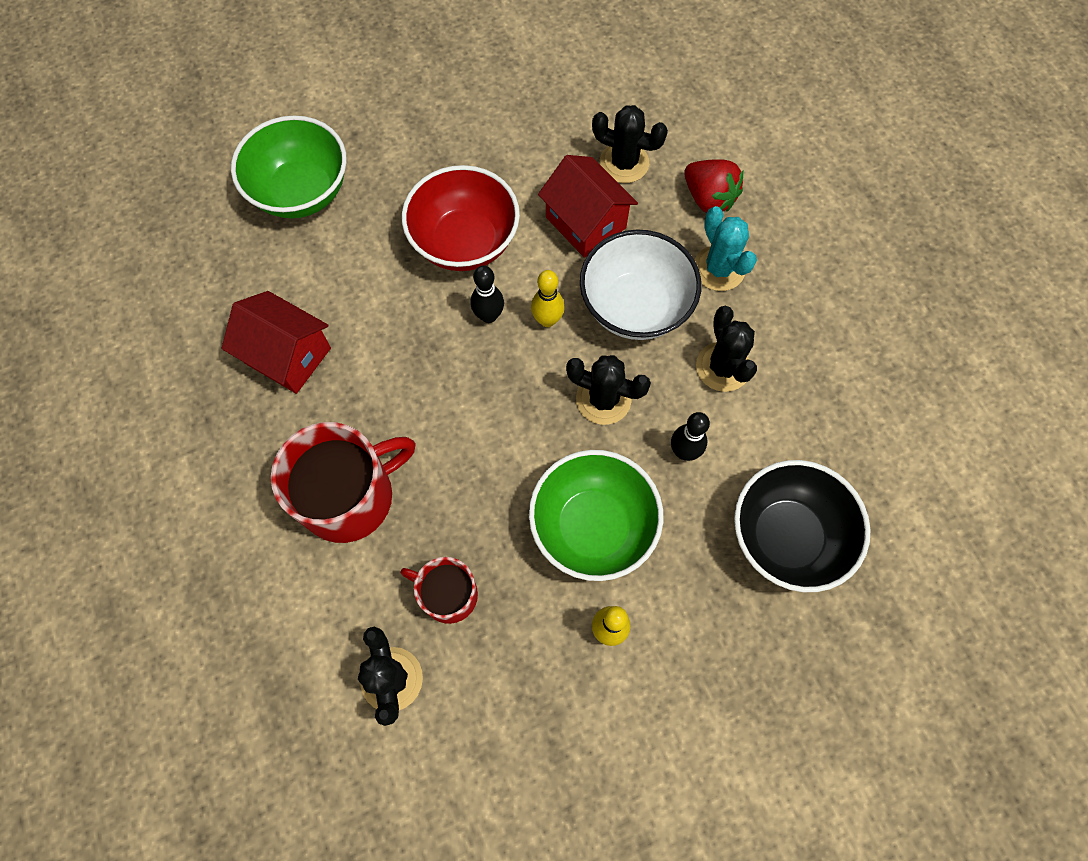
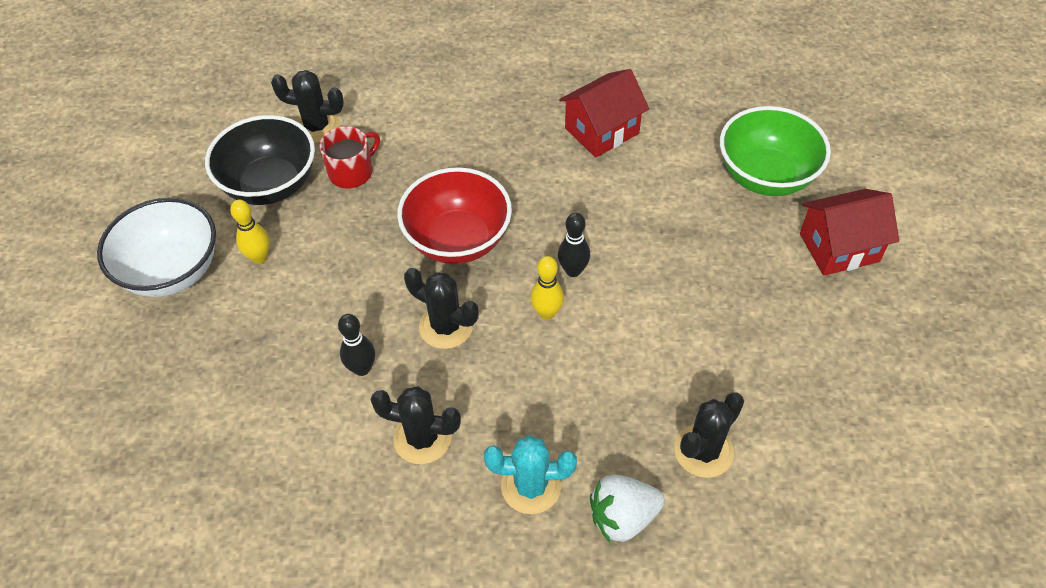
camera: 115 degrees right, 15 degrees down
(350, 496) = (462, 138): red mug -> none
(465, 242) = (660, 277): red bowl -> red bowl (458, 240)
(585, 222) = (641, 384): red house -> red house (839, 247)
(592, 526) = (342, 277): green bowl -> none
(603, 399) = (446, 326): black cactus -> black cactus turned 75 degrees clockwise
(635, 306) = (525, 389): white bowl -> white bowl (172, 271)
(708, 198) = (623, 517): red strawberry -> white strawberry
(786, 537) = (239, 414): black bowl -> black bowl (270, 185)

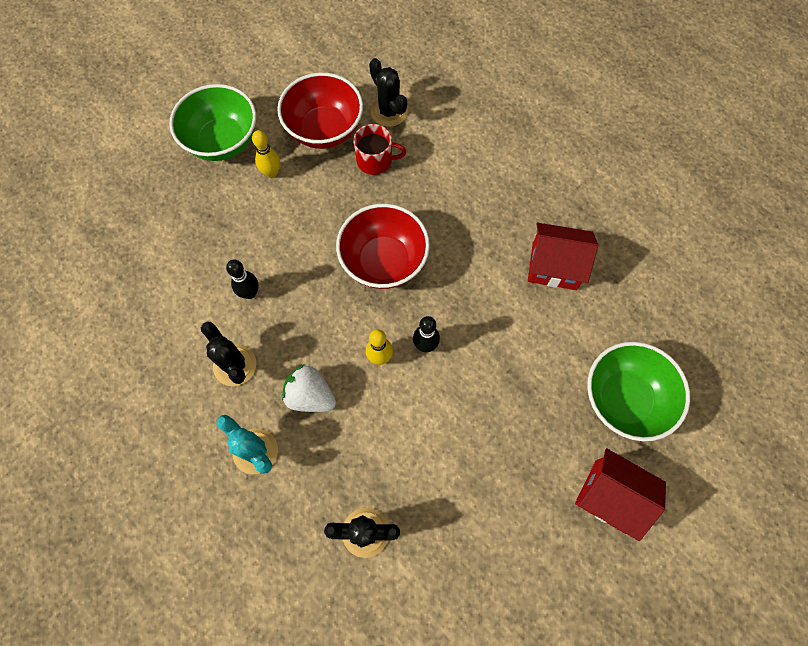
camera: 45 degrees right, 15 degrees up
(172, 271) = (223, 141): white bowl -> green bowl
(270, 185) = (324, 130): black bowl -> red bowl
(446, 326) = (318, 311): black cactus -> none
(623, 517) = (279, 520): white strawberry -> white strawberry (310, 396)

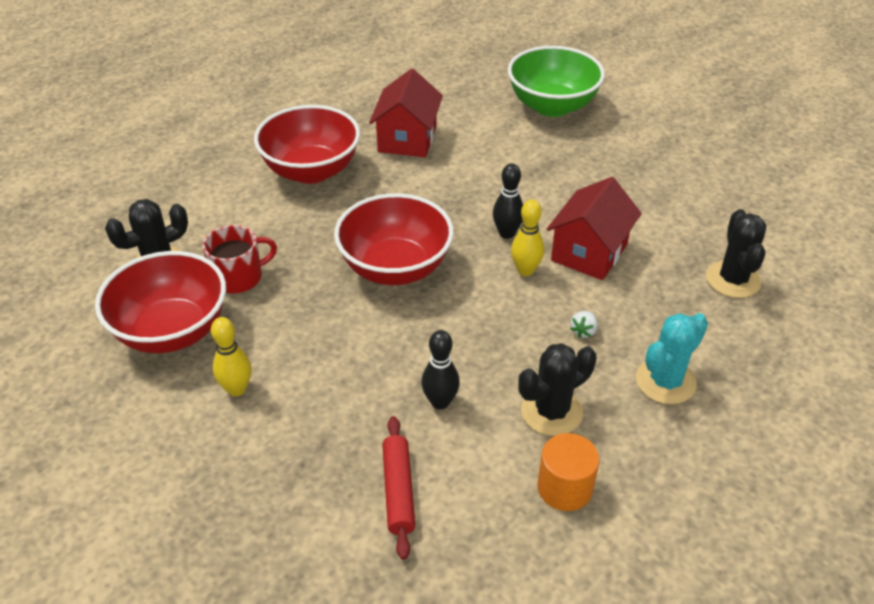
camera: 90 degrees left, 25 degrees down
(172, 368) = (564, 488): none -> orange cylinder
(183, 269) = (398, 491): none -> red rolling pin
(223, 141) = (161, 457): green bowl -> none
(310, 396) = (583, 331): white strawberry -> white strawberry, size x0.46
(375, 160) = (239, 277): red mug -> red mug turned 60 degrees clockwise
(502, 195) = (311, 171): none -> red bowl
(610, 496) = (648, 120): red house -> red house (589, 252)

